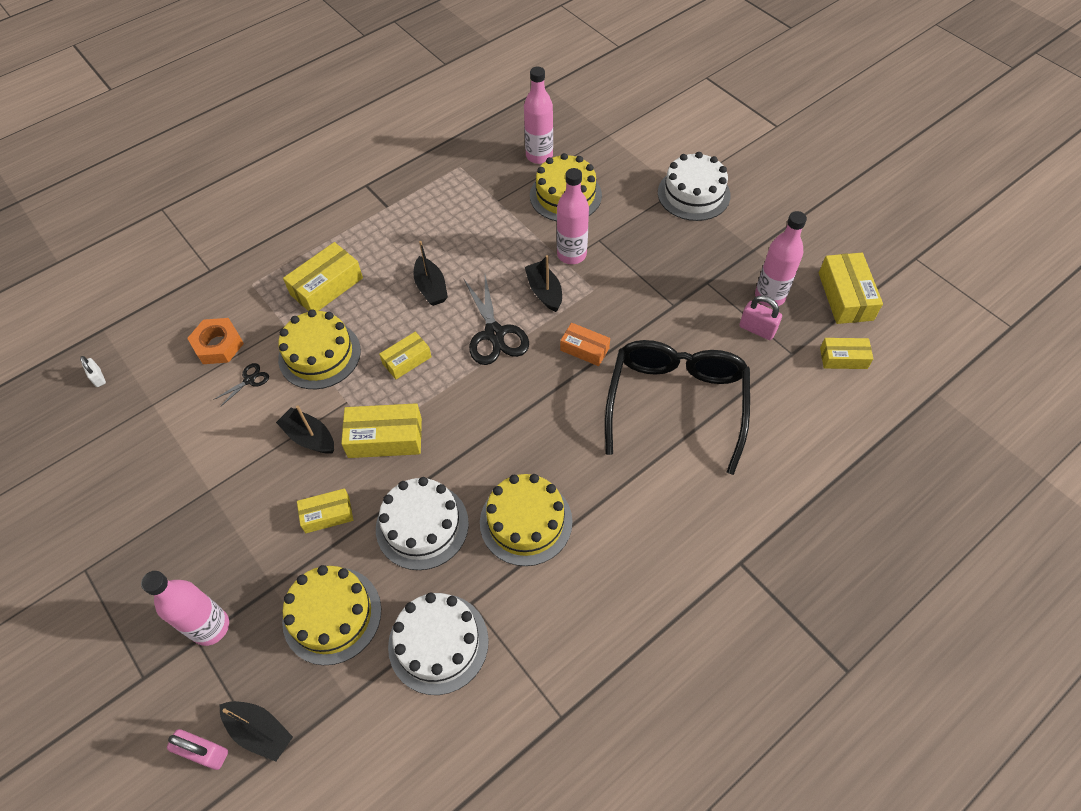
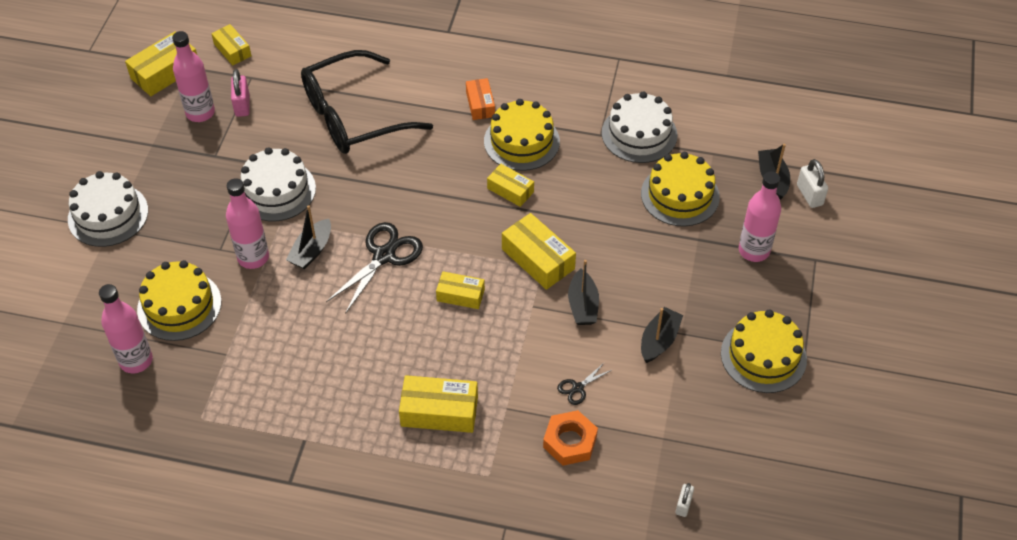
camera: 130 degrees left, 5 degrees down
(205, 752) = (809, 195): pink padlock -> white padlock
(249, 380) = (578, 388): black scissors -> black scissors turned 45 degrees counterclockwise
(319, 354) = (510, 358): yellow cake -> yellow cake (763, 356)
(327, 514) = (625, 248): yellow box -> yellow box (510, 190)
(422, 525) = (579, 191): white cake -> white cake (276, 190)
(431, 288) = (374, 331): black boat -> black boat (659, 340)
(584, 349) = (349, 192): orange box -> orange box (480, 104)

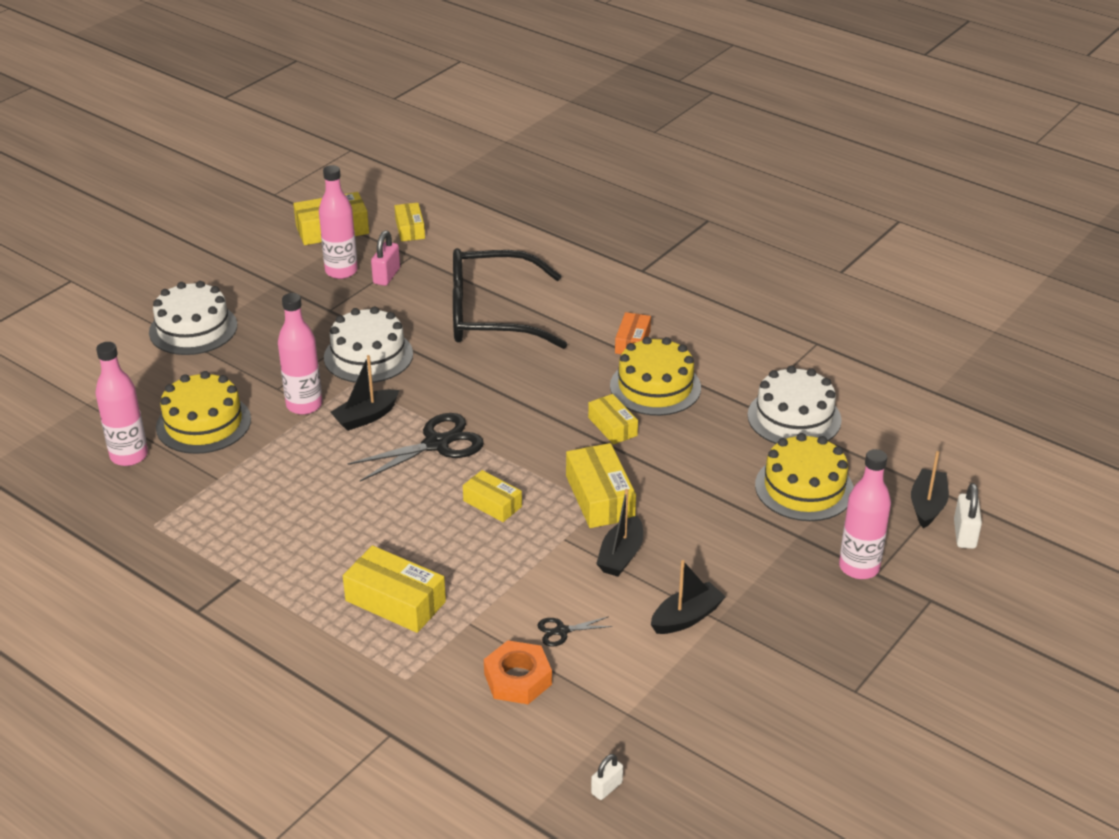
camera: 25 degrees right, 15 degrees down
(763, 356) = (802, 674): yellow cake -> none

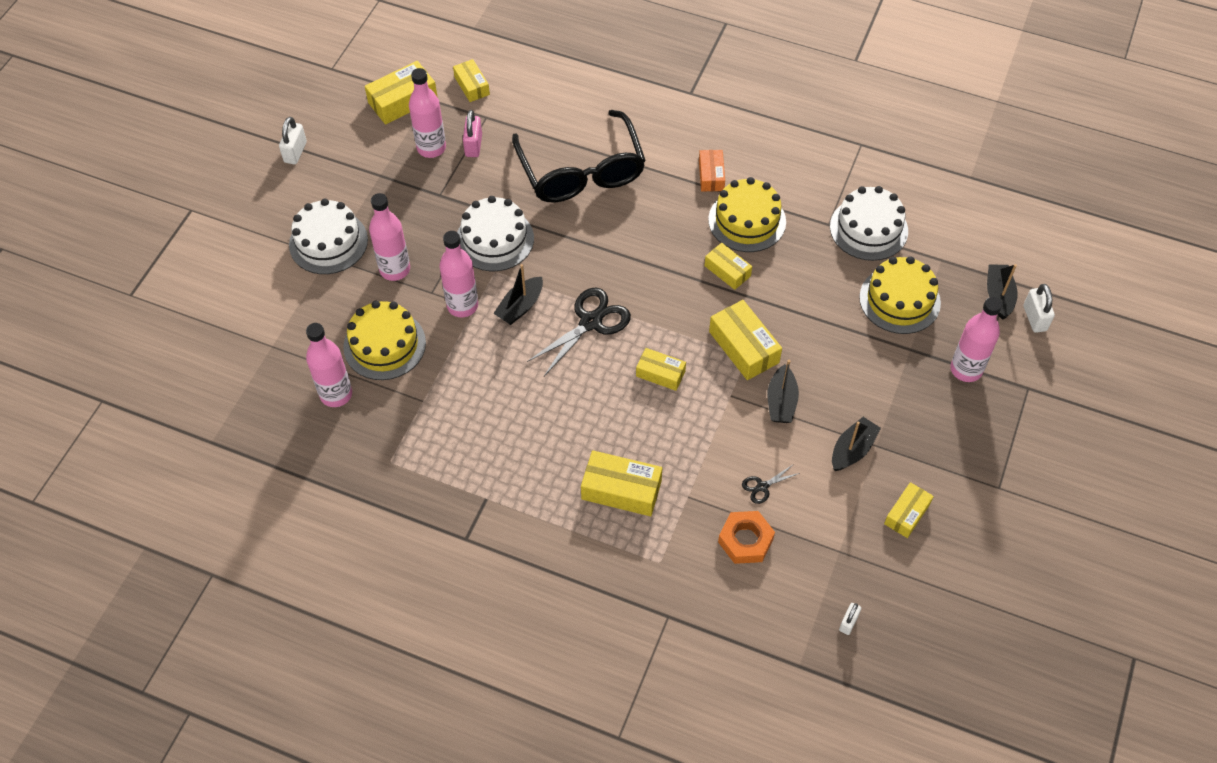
camera: 15 degrees left, 20 degrees up
(201, 252) = (295, 152): none -> white padlock
(249, 362) = (395, 269): none -> pink bottle
(491, 315) = (581, 171): black glasses -> black glasses turned 90 degrees counterclockwise
(727, 693) = (907, 514): none -> yellow box

